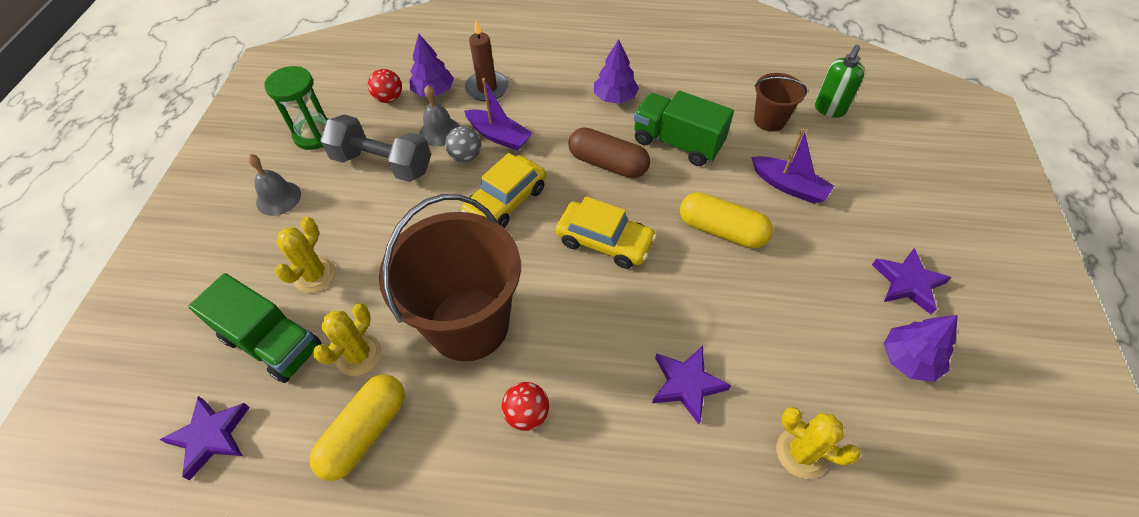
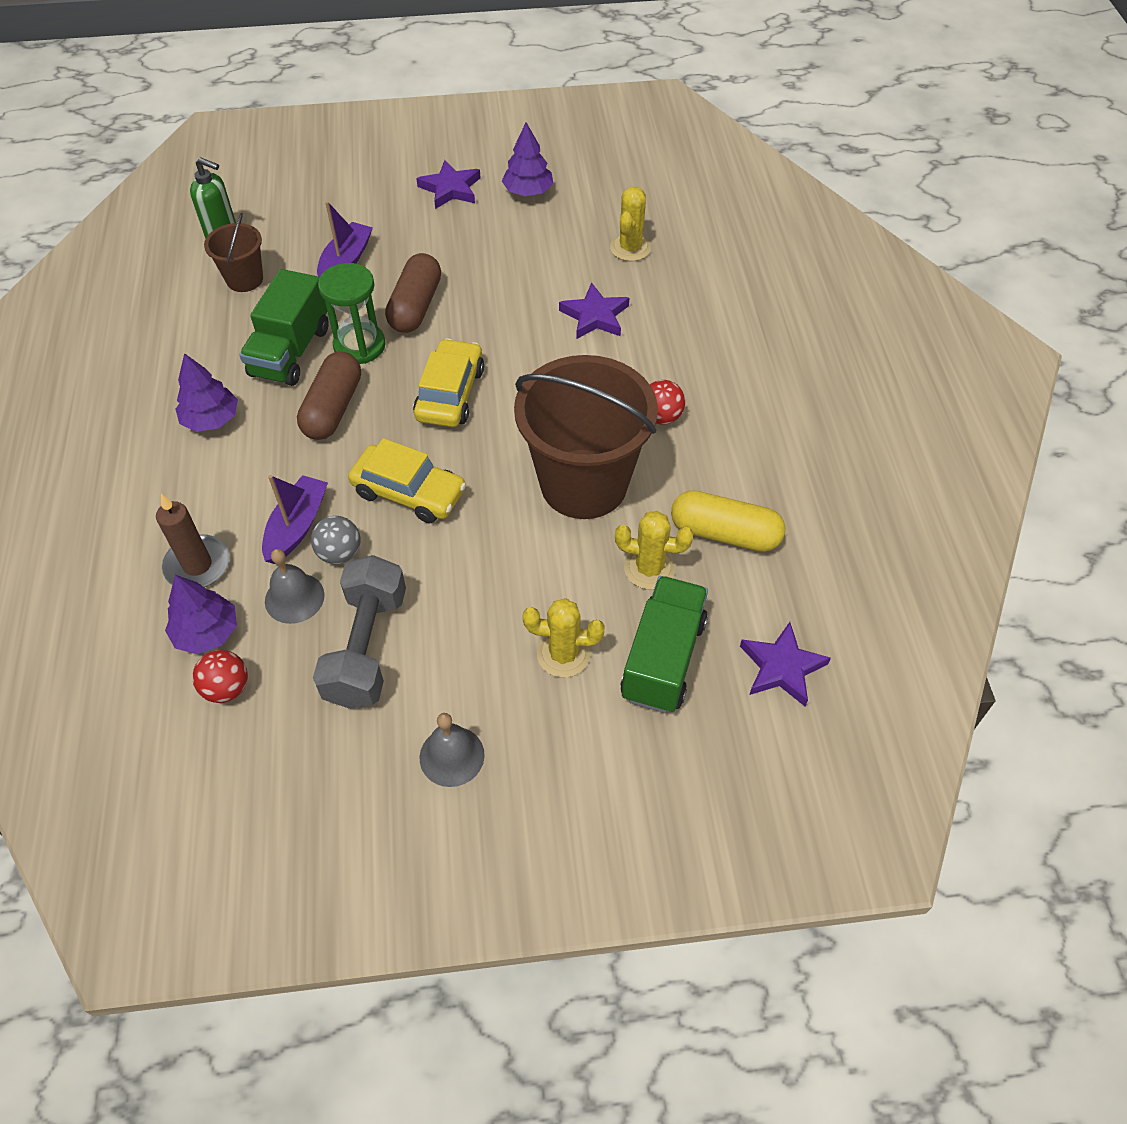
camera: 105 degrees left, 0 degrees up
(315, 135) = (318, 763): green hourglass -> green hourglass (359, 346)
(721, 230) = (416, 306): yellow capsule -> brown capsule

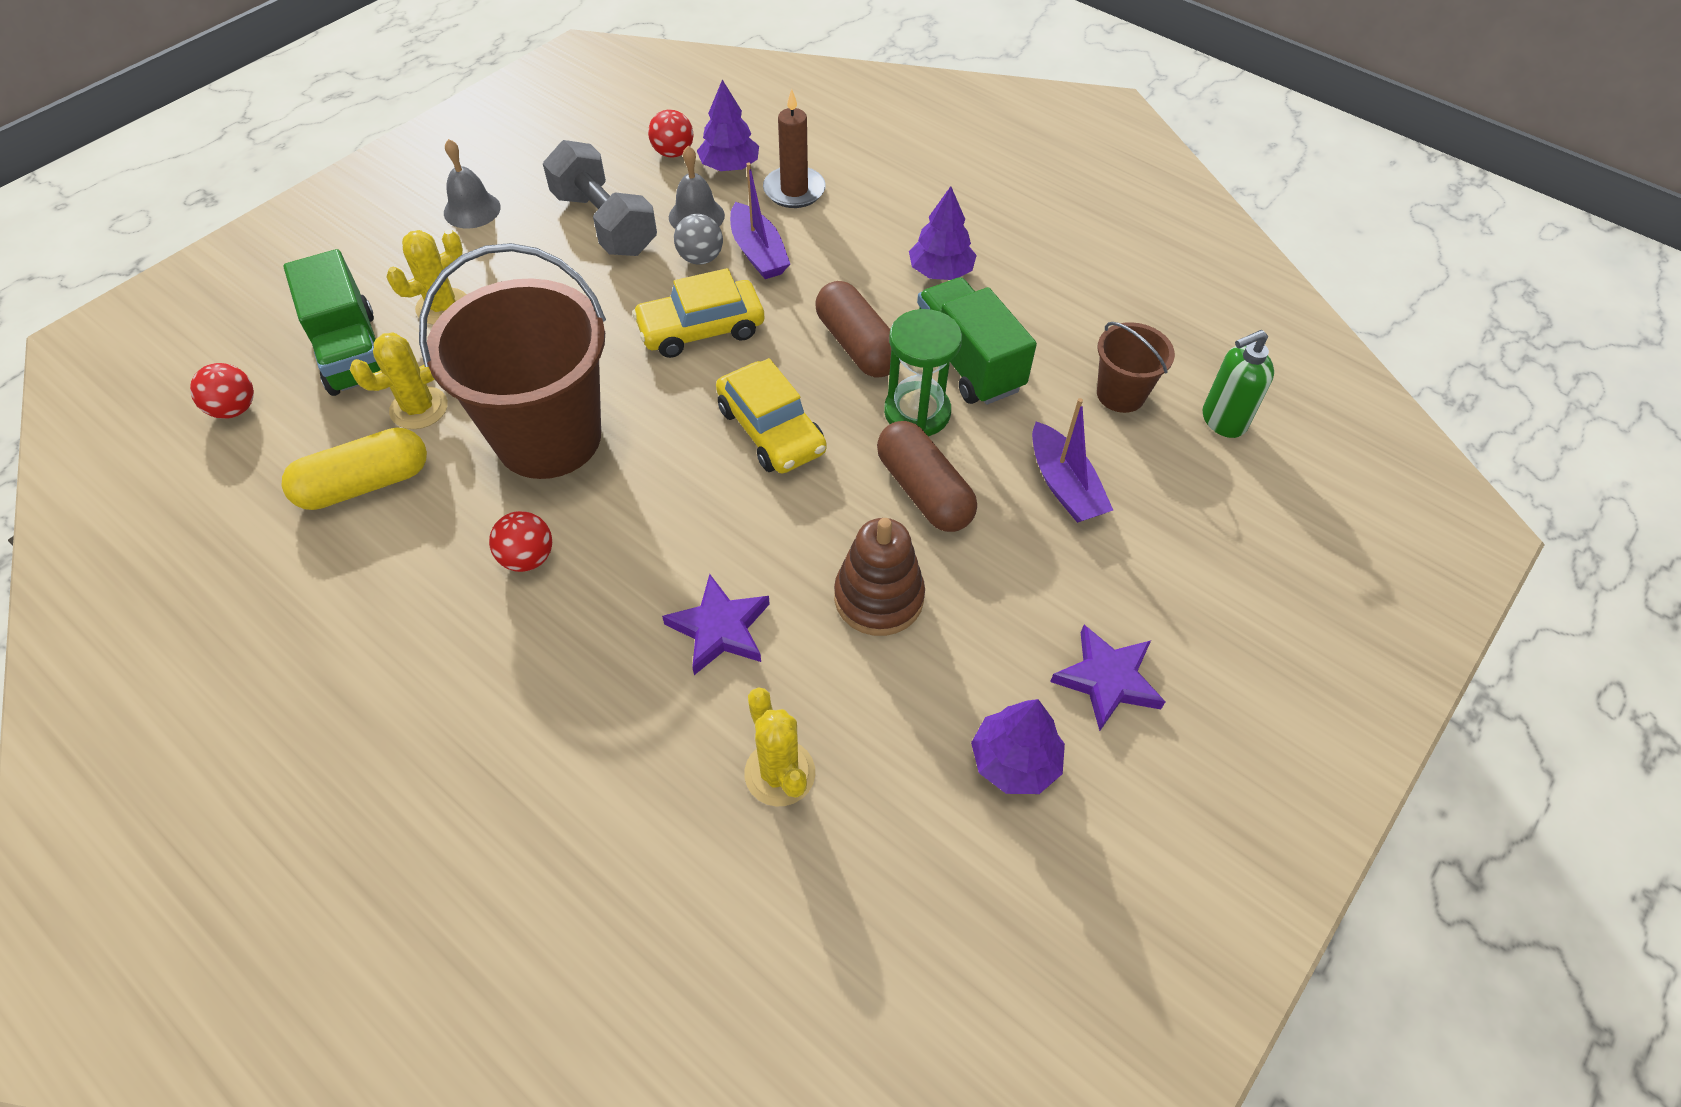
camera: 135 degrees right, 0 degrees up
(503, 278) = (878, 597): none -> brown stacking toy
(781, 667) = (235, 409): purple star -> red ball

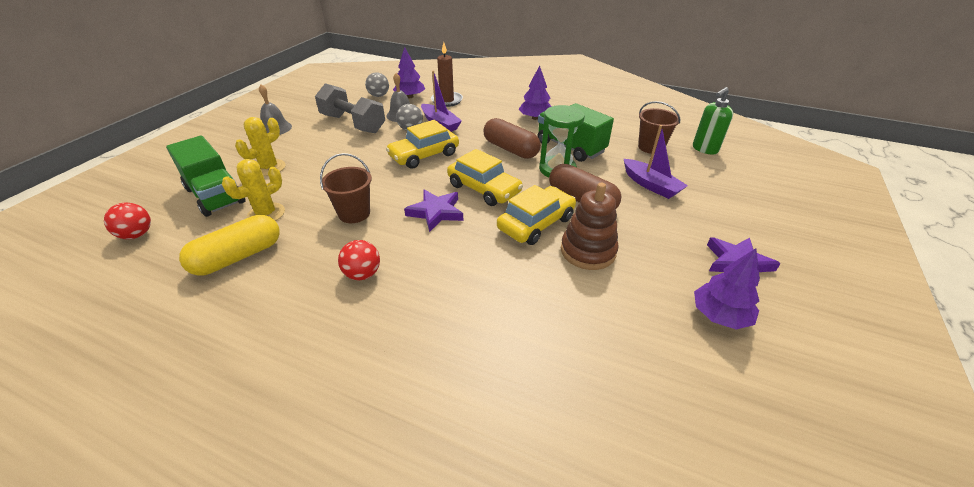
camera: 15 degrees left, 15 degrees down
(548, 437) = (354, 213): brown bucket -> brown bucket, size x0.48
(673, 153) = (379, 96): red ball -> grey ball
(720, 629) = (503, 286): purple star -> purple star (436, 212)
(780, 773) = (585, 357): yellow cactus -> none
(823, 523) = (536, 223): none -> yellow car

